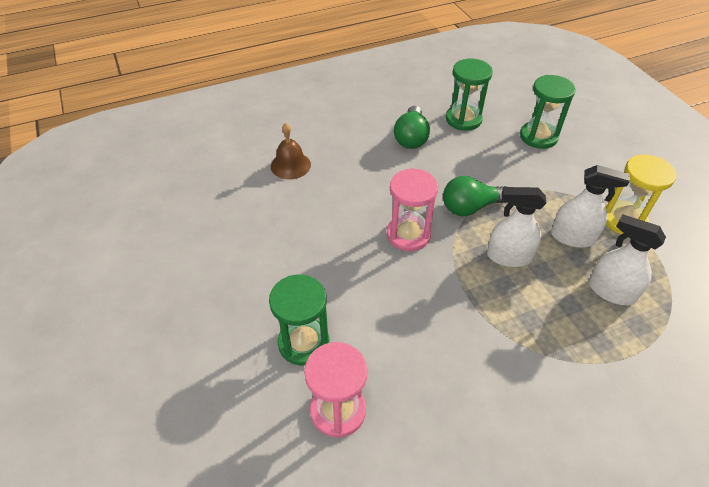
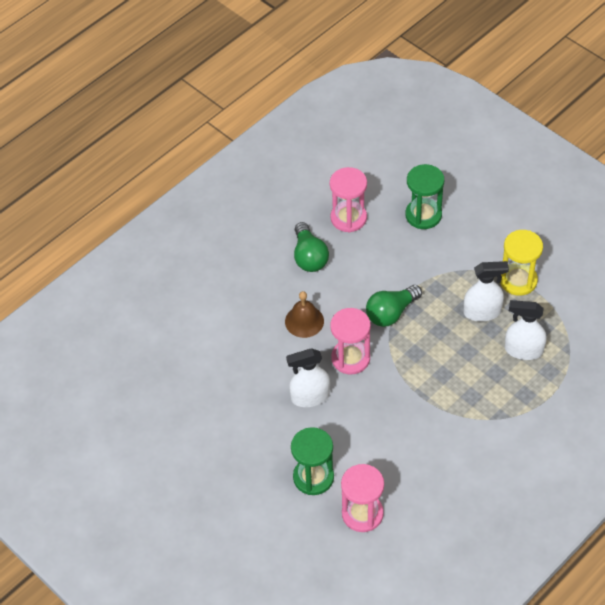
camera: 20 degrees left, 5 degrees up
(290, 165) = (215, 326): brown bell -> brown bell (304, 321)
(463, 119) = (348, 218): green hourglass -> pink hourglass
(509, 256) = (438, 348): white spray bottle -> white spray bottle (310, 397)

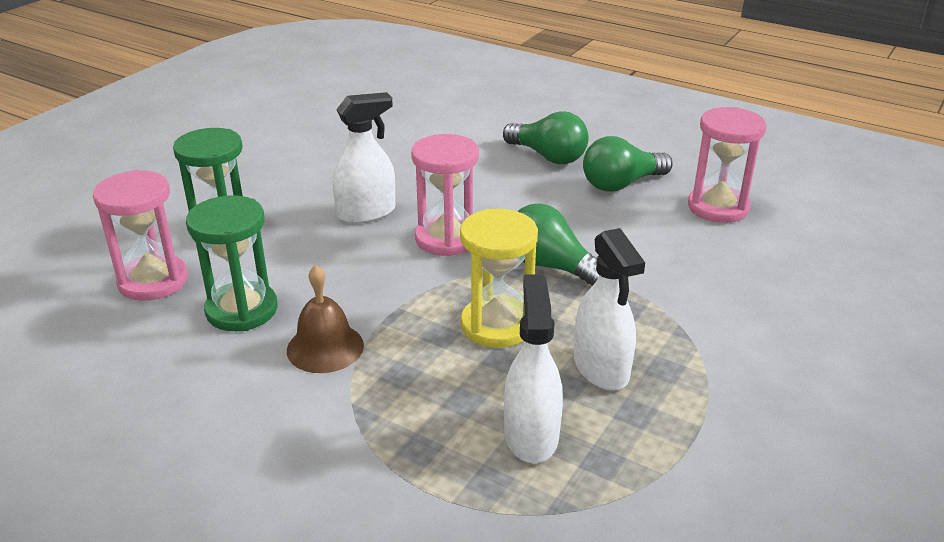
camera: 75 degrees right, 20 degrees down
(262, 286) = (548, 156): none -> green light bulb
(304, 321) = (501, 193): brown bell -> brown bell (325, 347)
(310, 397) = (366, 213): white spray bottle -> white spray bottle turned 90 degrees clockwise
(423, 215) = (780, 277): green hourglass -> green hourglass (242, 310)
(518, 280) = (705, 410): yellow hourglass -> yellow hourglass (497, 325)

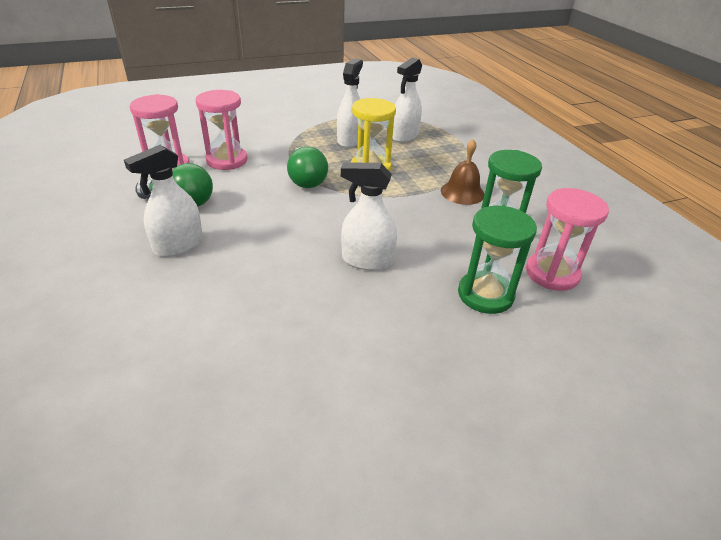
camera: 145 degrees left, 5 degrees up
(446, 239) = (338, 217): pink hourglass -> pink hourglass (227, 160)
(548, 156) = (178, 245): green light bulb -> white spray bottle

